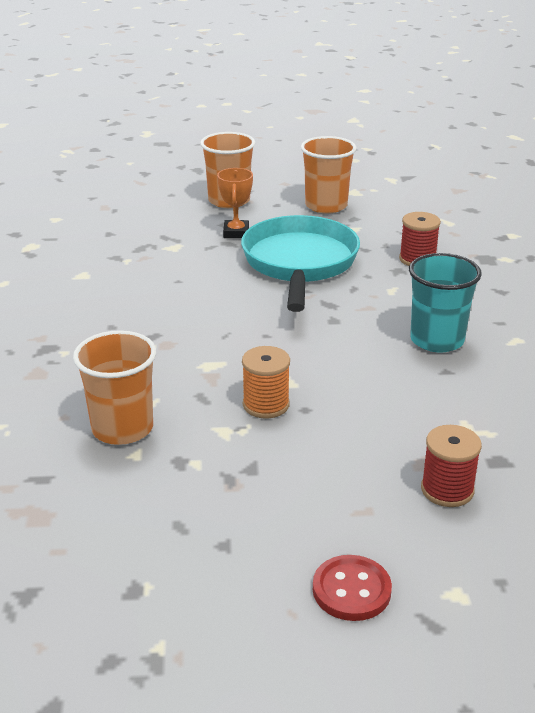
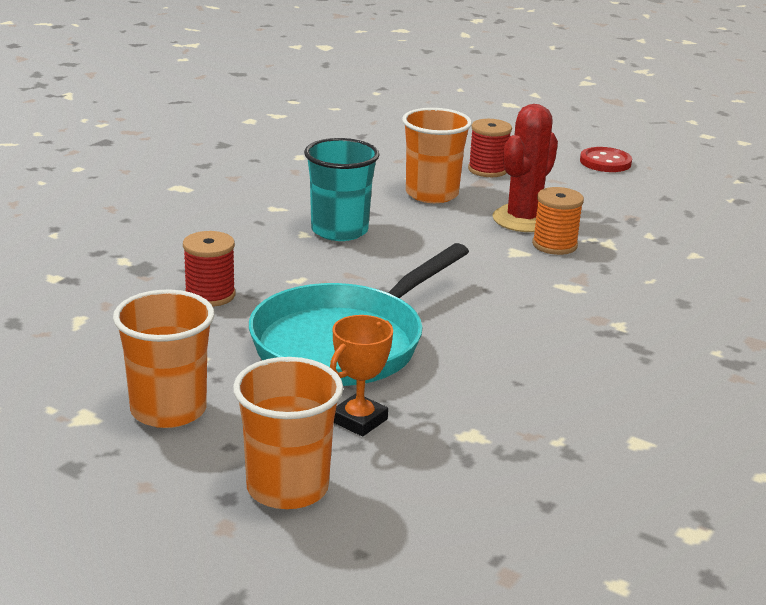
camera: 145 degrees left, 5 degrees down
(122, 428) = (694, 272): orange cup -> orange cup (432, 194)
(324, 425) = (523, 219): none -> red cactus

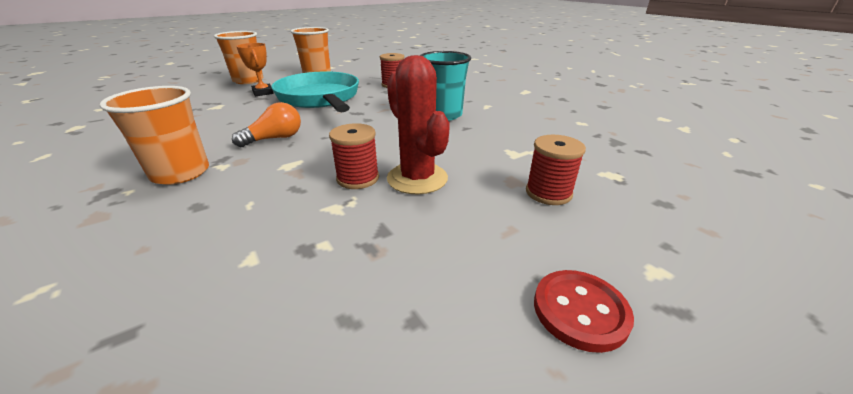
camera: 115 degrees right, 5 degrees up
(432, 194) = (492, 152): orange cup -> orange cup (181, 173)
(527, 320) = (275, 139): none -> orange light bulb
(554, 245) = (358, 178): orange spool -> red spool

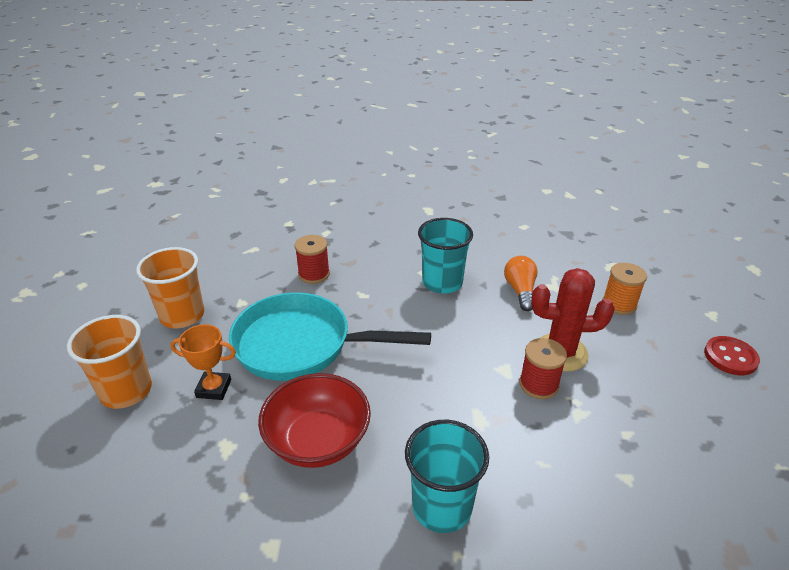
camera: 55 degrees left, 5 degrees up
(181, 173) = (442, 506): orange cup -> turquoise cup
(233, 123) = (318, 441): none -> red bowl
(275, 139) = (403, 415): orange light bulb -> orange light bulb (520, 291)
(548, 193) = (619, 304): red spool -> orange spool

